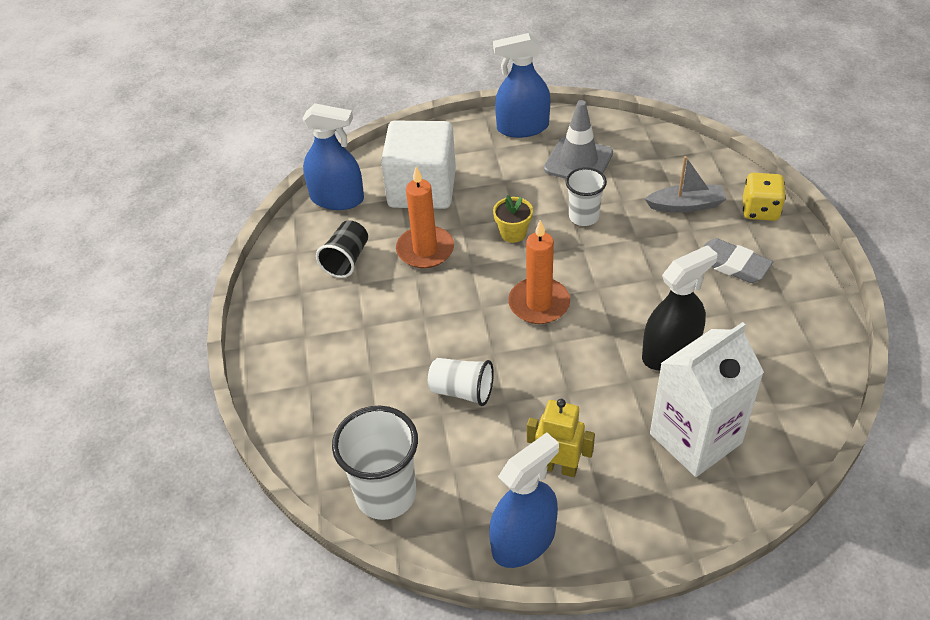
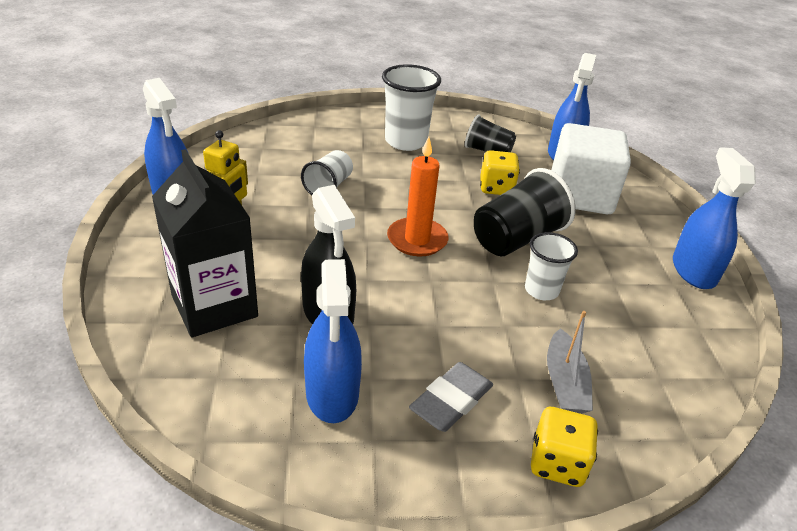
camera: 90 degrees right, 10 degrees down
(386, 494) = (249, 146): white cup -> white cup (406, 141)
(425, 250) = (496, 188): orange candle -> yellow dice
(513, 233) = (516, 239): yellow flower pot -> black cup
(578, 161) = (639, 303): grey traffic cone -> none
(695, 438) = (214, 306): white carton -> black carton
(757, 333) = (332, 393): none -> blue spray bottle

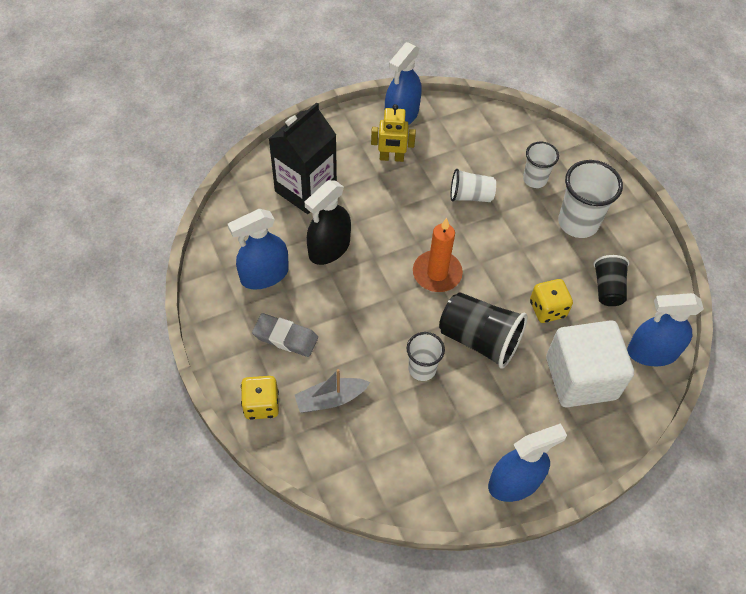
camera: 70 degrees right, 20 degrees up
(338, 146) = (535, 179): none -> white cup

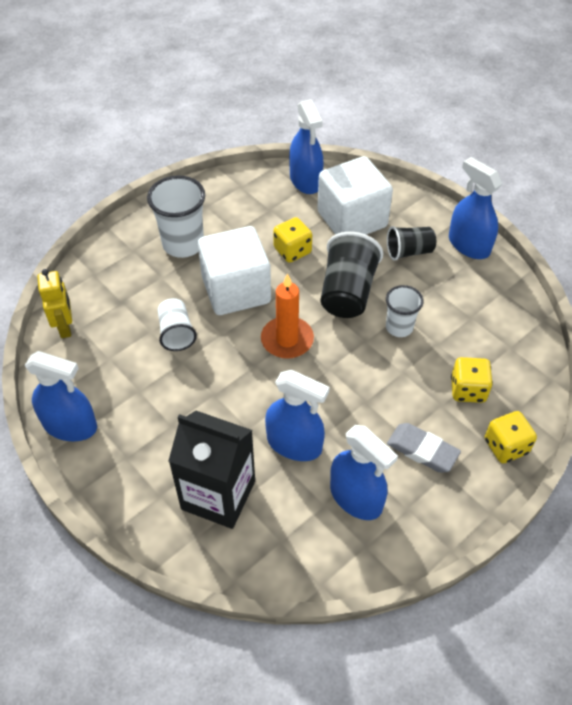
camera: 105 degrees left, 5 degrees down
(285, 337) = (422, 450): grey eraser -> grey eraser turned 60 degrees counterclockwise
(329, 248) = (294, 444): black spray bottle -> blue spray bottle
(330, 399) = (468, 390): grey boat -> yellow dice
(391, 158) = (142, 418): yellow robot -> yellow robot (65, 327)
(508, 250) = (236, 290): none -> white cube
(535, 179) = (137, 285): white cup -> none
(608, 288) = (252, 214): black cup -> black cup (409, 251)

